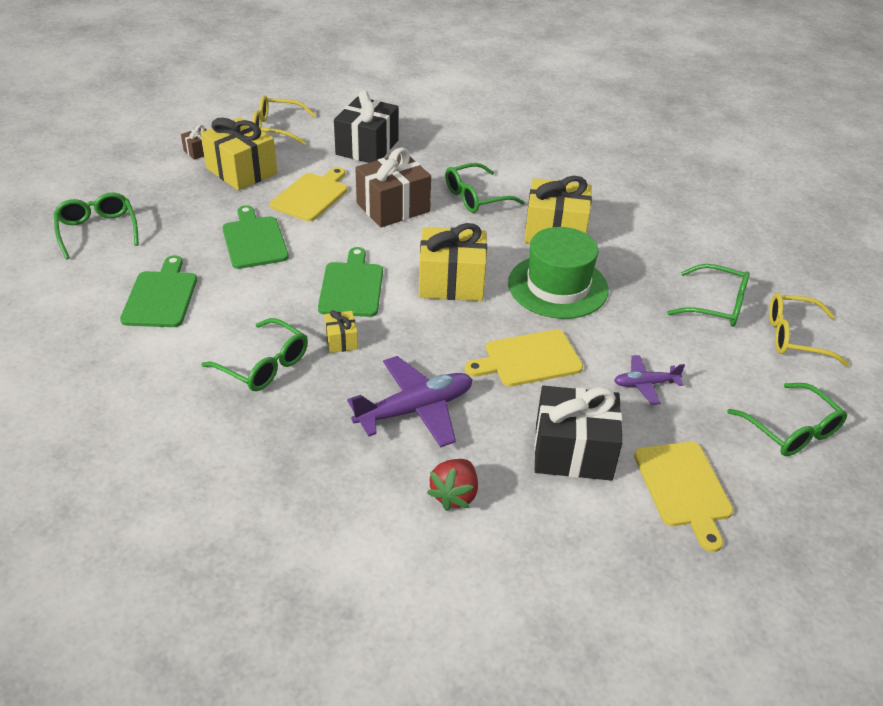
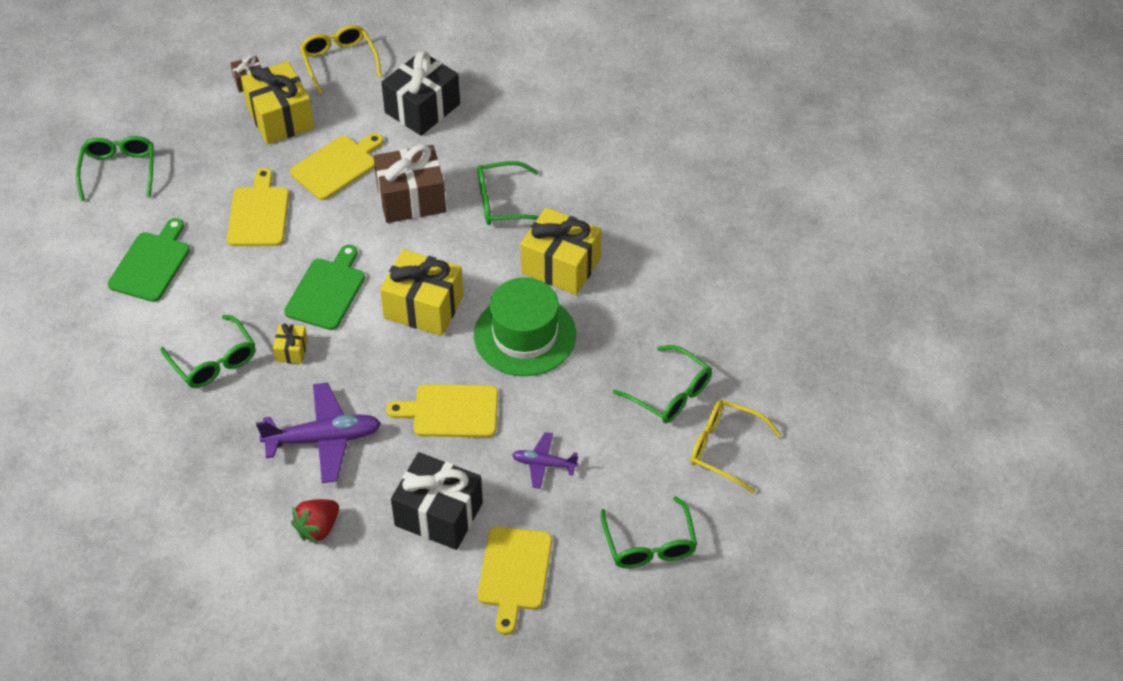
camera: 20 degrees right, 10 degrees up
(254, 240) = (259, 213): green cutting board -> yellow cutting board
(276, 128) = (339, 62): yellow glasses -> yellow glasses turned 45 degrees clockwise

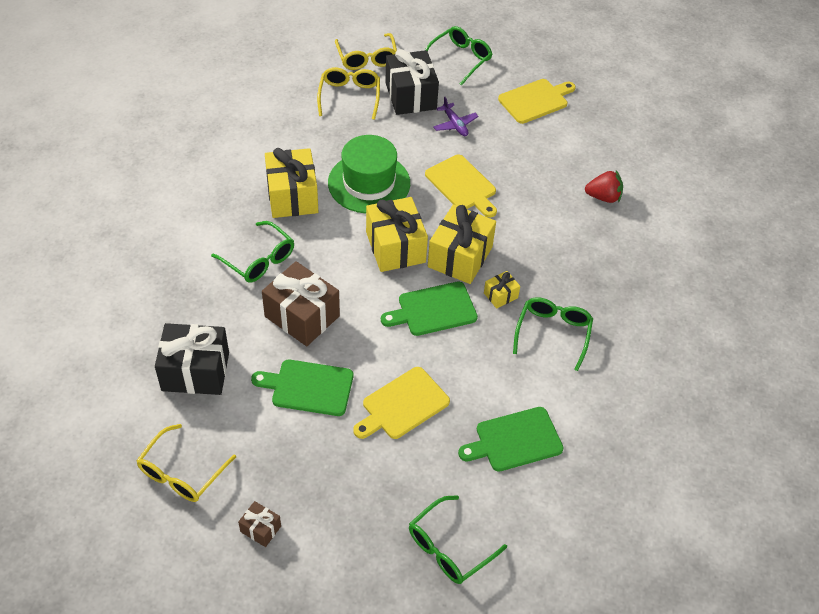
camera: 130 degrees left, 0 degrees up
(280, 118) = (287, 468): yellow gift -> yellow gift (460, 257)
(323, 439) = (545, 233): purple plane -> none
(337, 166) = (308, 387): yellow cutting board -> green cutting board
(438, 514) = (536, 150): black gift -> black gift (410, 96)
(670, 394) = (349, 96): green glasses -> yellow glasses

